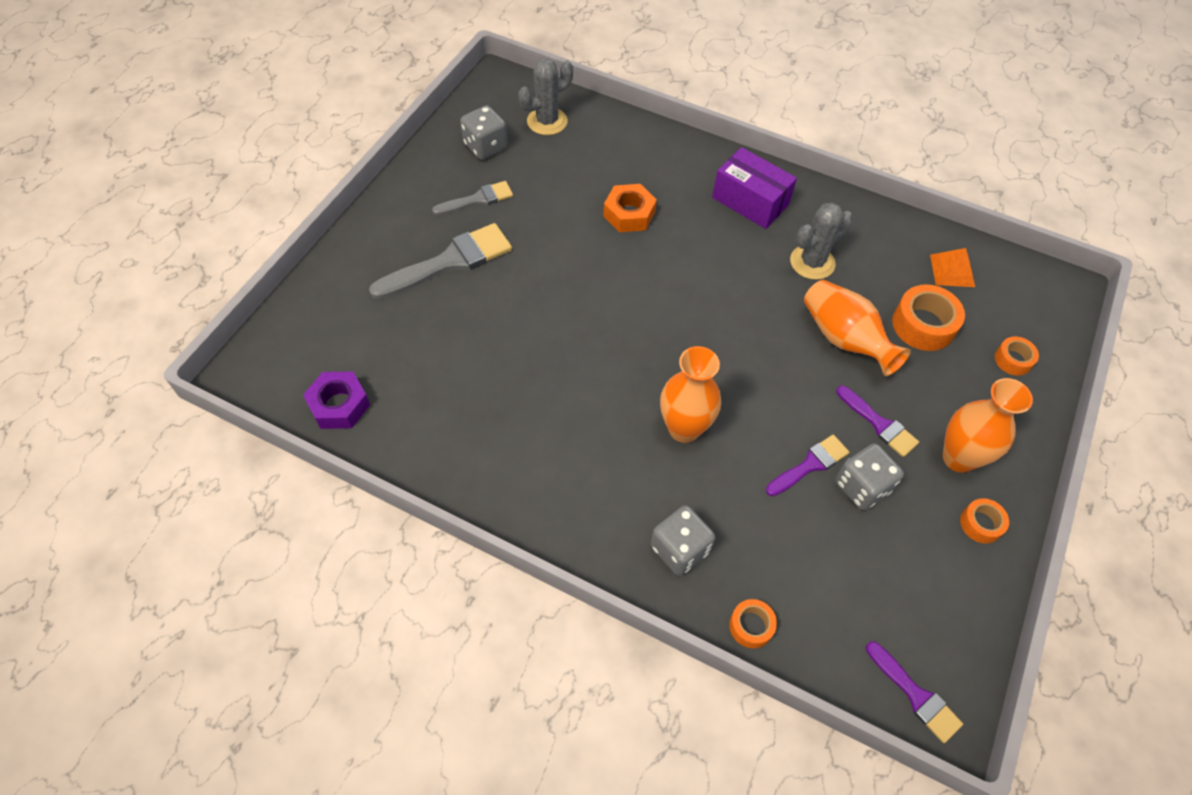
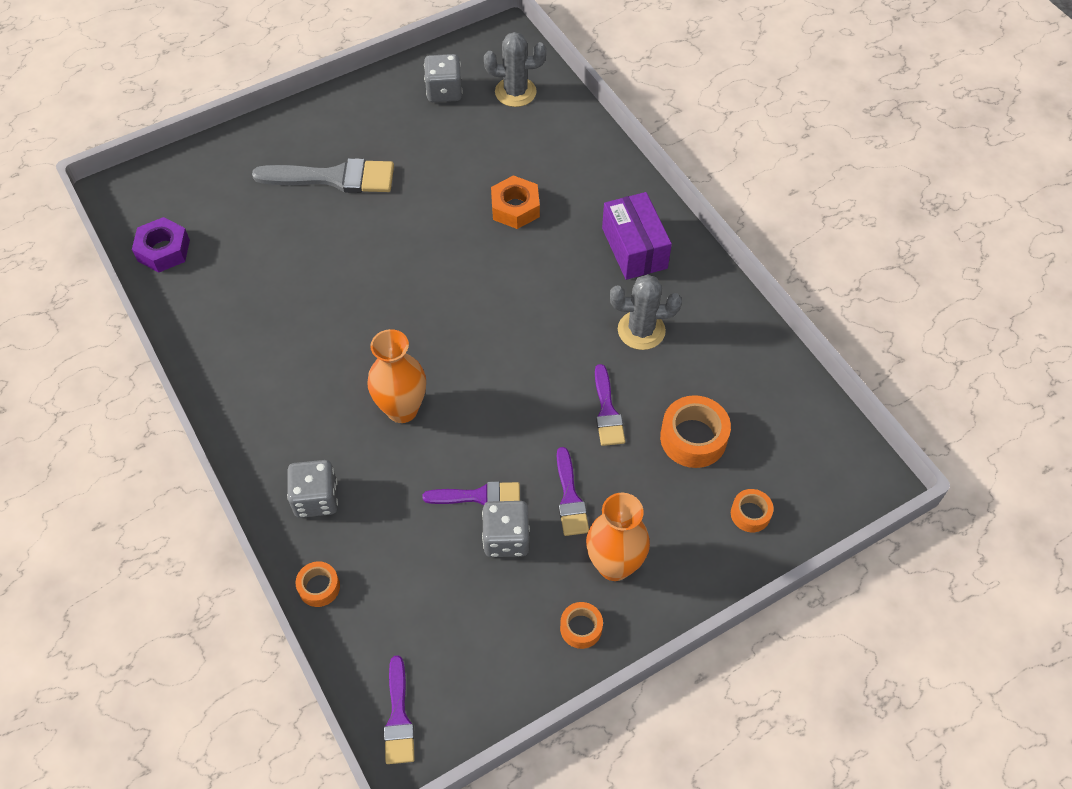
camera: 35 degrees right, 0 degrees up
(478, 199) = (399, 135): grey brush -> none
(844, 339) = (607, 411): orange vase -> purple brush
(952, 270) = (770, 405): orange pyramid -> none

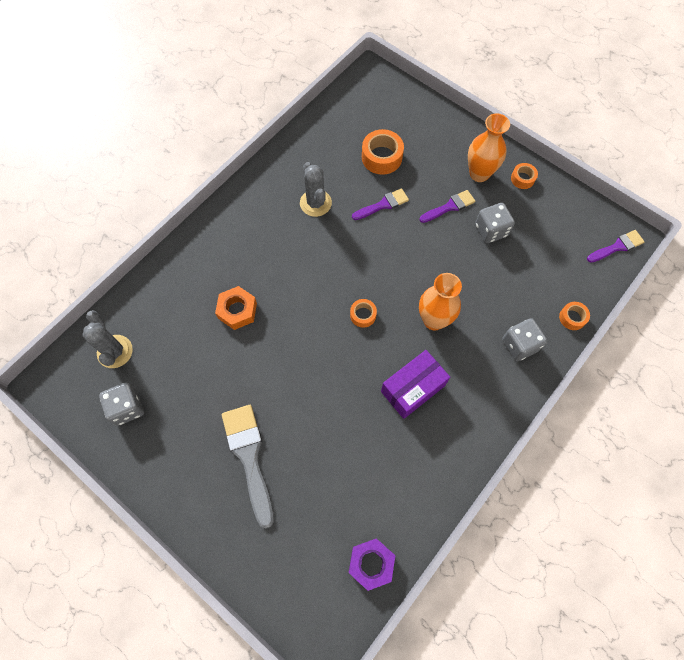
camera: 110 degrees left, 10 degrees up
(479, 496) = (472, 254): purple brush -> none
(634, 248) = (249, 225): purple box -> purple box (412, 388)
(750, 514) = (417, 120): orange tape -> orange tape (363, 315)

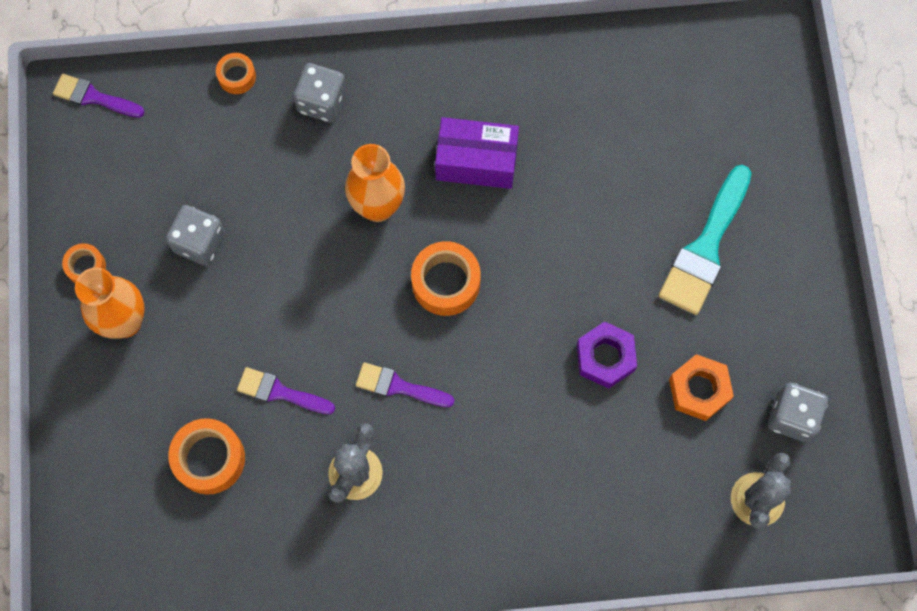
camera: 135 degrees left, 5 degrees up
(237, 310) = (577, 419): orange nut -> orange nut (699, 390)
(249, 457) = (705, 248): grey brush -> turquoise brush
(363, 315) = (446, 282): orange tape -> orange tape, size x1.74
(371, 563) = (676, 55): purple nut -> purple nut (605, 357)
(449, 206) = (209, 315): purple brush -> purple brush (398, 386)

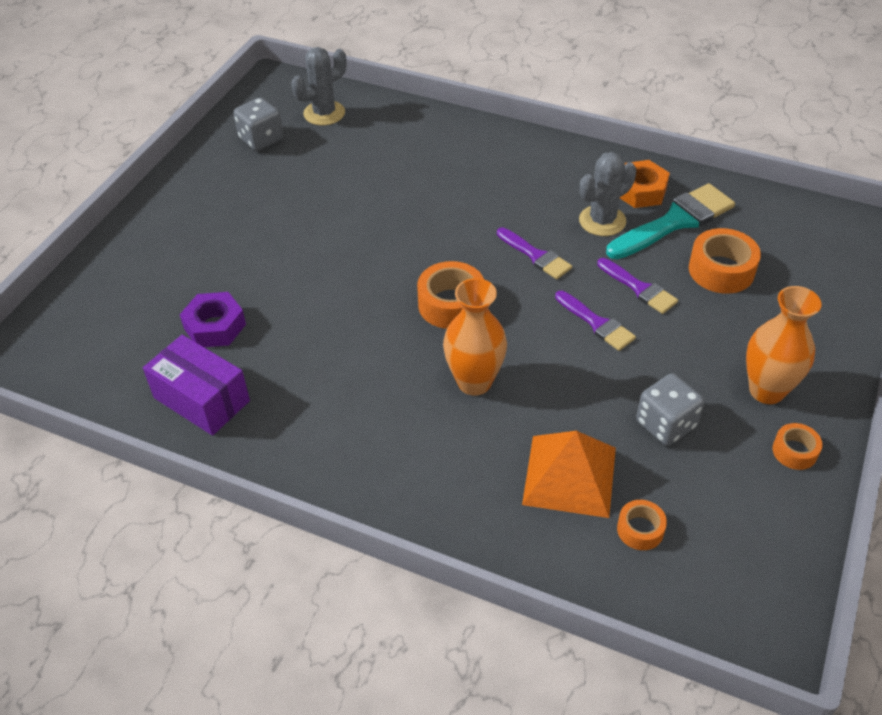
camera: 150 degrees left, 25 degrees down
(94, 97) = (735, 622): purple brush -> purple brush (597, 323)
(237, 76) = (553, 566): orange tape -> orange tape (640, 529)
(257, 156) = (570, 475): none -> orange pyramid
(322, 102) = (473, 497): grey dice -> none
(476, 161) = (358, 379): purple box -> purple box (202, 399)
(605, 357) = (361, 213): purple nut -> purple nut (215, 326)
(699, 390) = (310, 173): orange nut -> orange nut (640, 191)
(705, 248) = (225, 245): turquoise brush -> turquoise brush (675, 221)

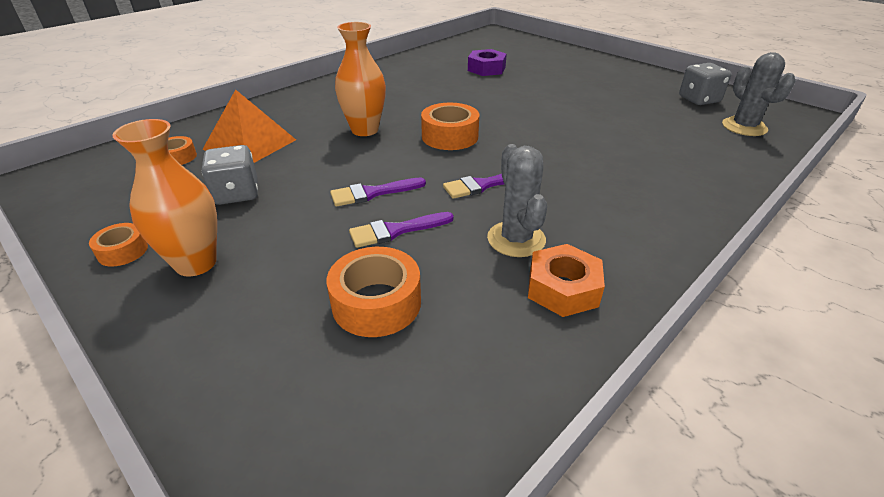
camera: 110 degrees right, 10 degrees down
(202, 399) = (430, 62): purple box -> none
(675, 221) = (487, 297): turquoise brush -> none

